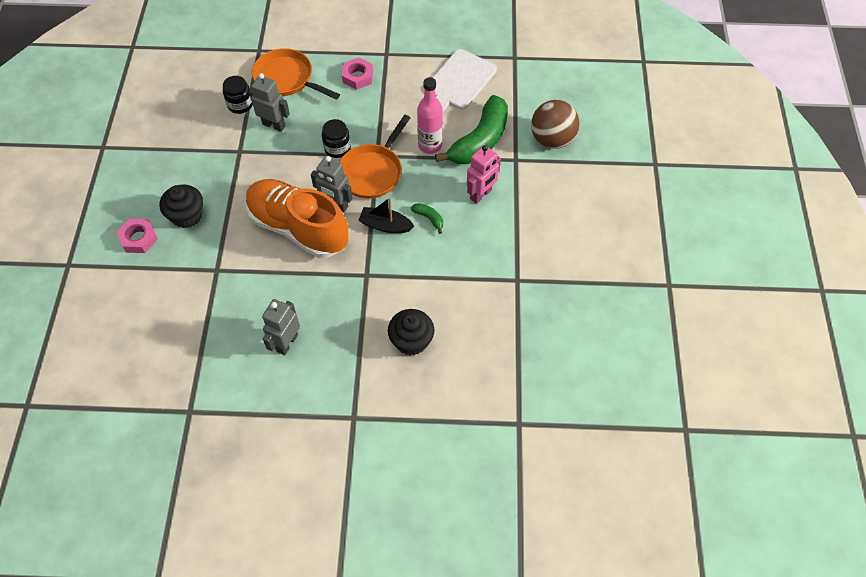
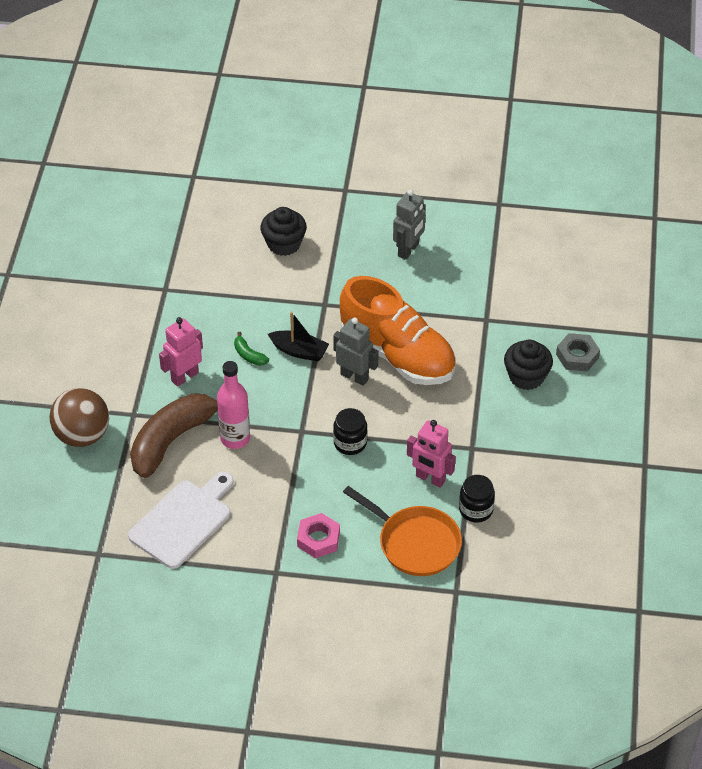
camera: 175 degrees left, 10 degrees down
(139, 238) = (577, 356): pink nut -> grey nut
(274, 125) = (430, 479): grey robot -> pink robot
(372, 171) = (308, 411): orange pan -> none
(480, 141) = (172, 440): green banana -> brown banana

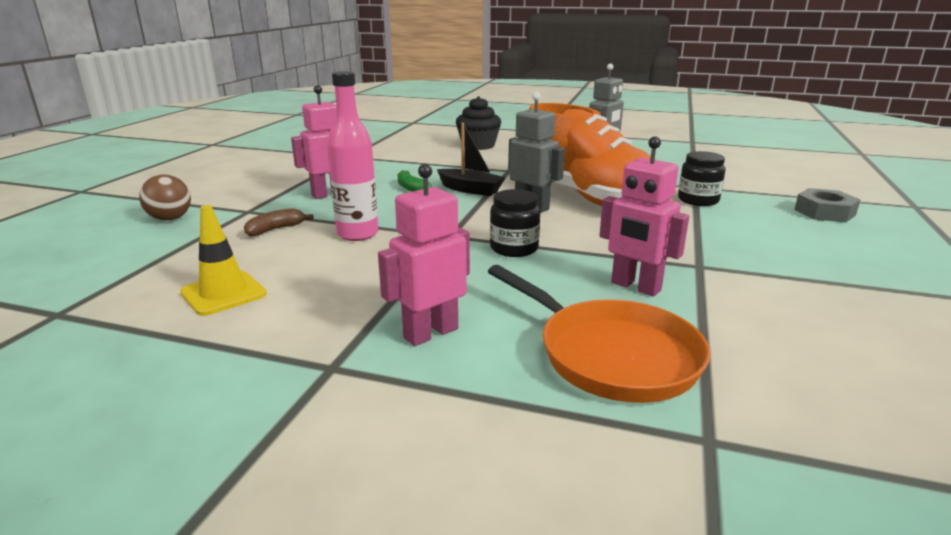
camera: 10 degrees right, 25 degrees down
(82, 435) = (170, 219): brown ball -> brown ball, size x0.60
(172, 440) = (276, 229): brown banana -> brown banana, size x0.40
(183, 521) = (223, 293): white cutting board -> yellow traffic cone
(318, 539) = (430, 333): pink nut -> pink robot
(476, 509) = (722, 325): black jar -> black jar (698, 200)
(526, 377) = (761, 220): black cupcake -> none

